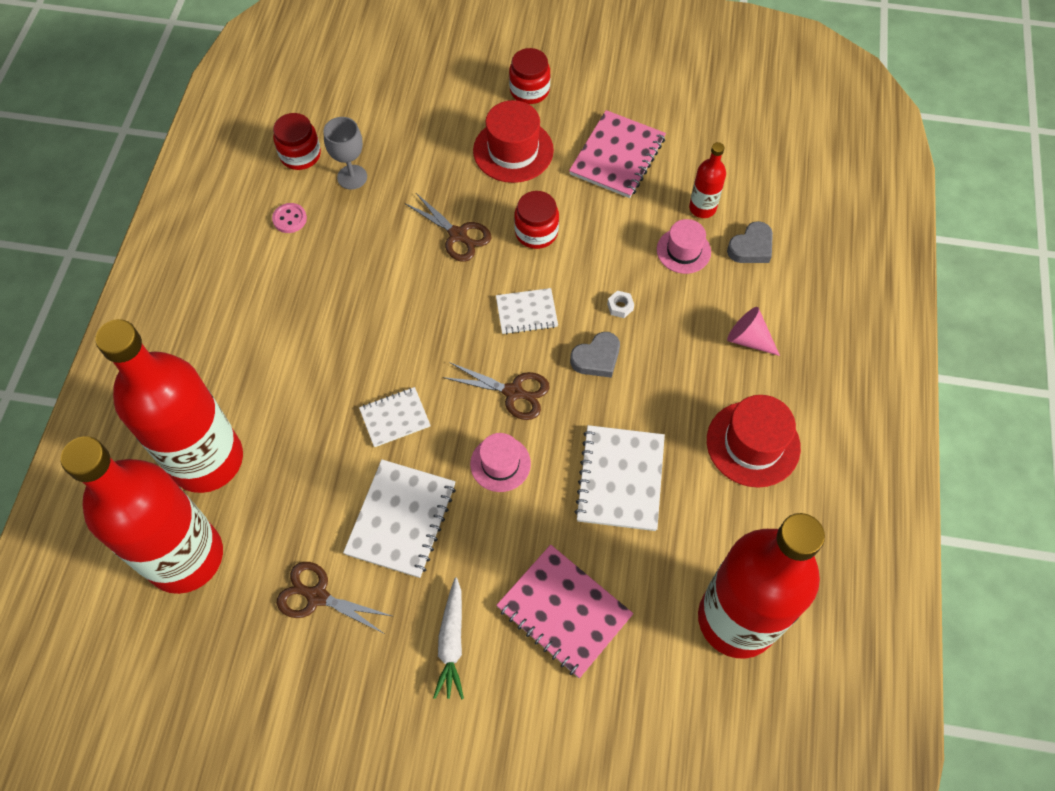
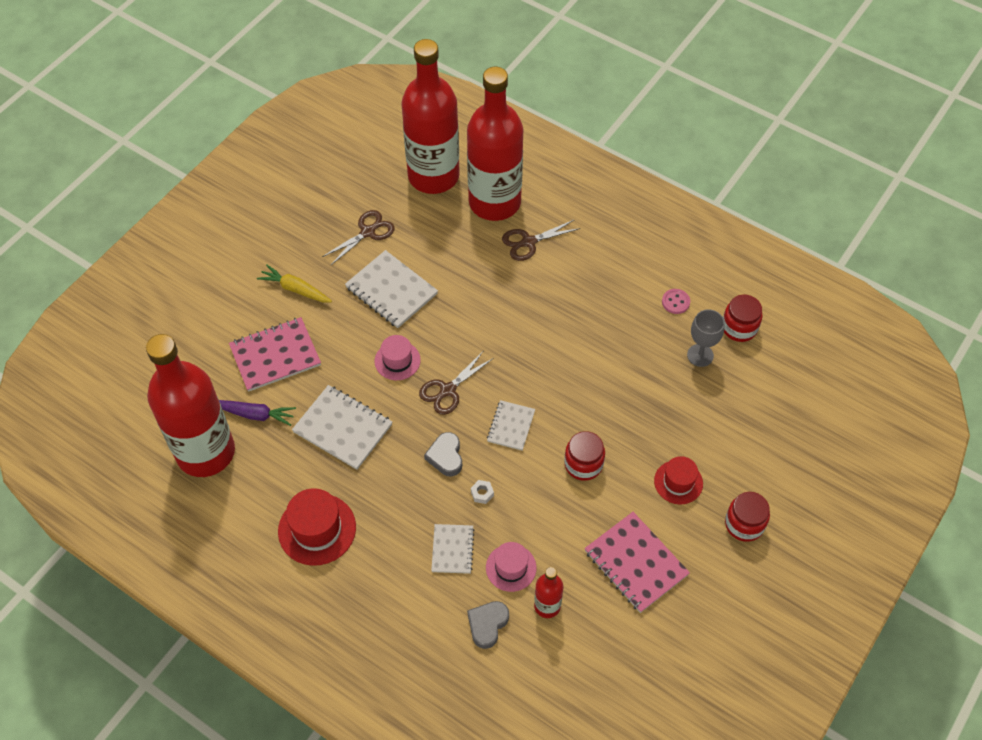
camera: 115 degrees right, 5 degrees down
(395, 418) = (467, 312): white notebook -> white notebook (452, 549)
(451, 643) = (295, 289): white carrot -> yellow carrot
(458, 235) = (606, 408): brown scissors -> brown scissors (528, 242)
(513, 150) = (678, 482): red hat -> red hat, size x0.64
(656, 589) = (255, 414): none -> purple carrot
(748, 339) = (403, 574): pink cone -> none
(751, 247) = (487, 624): grey heart -> grey heart turned 45 degrees clockwise

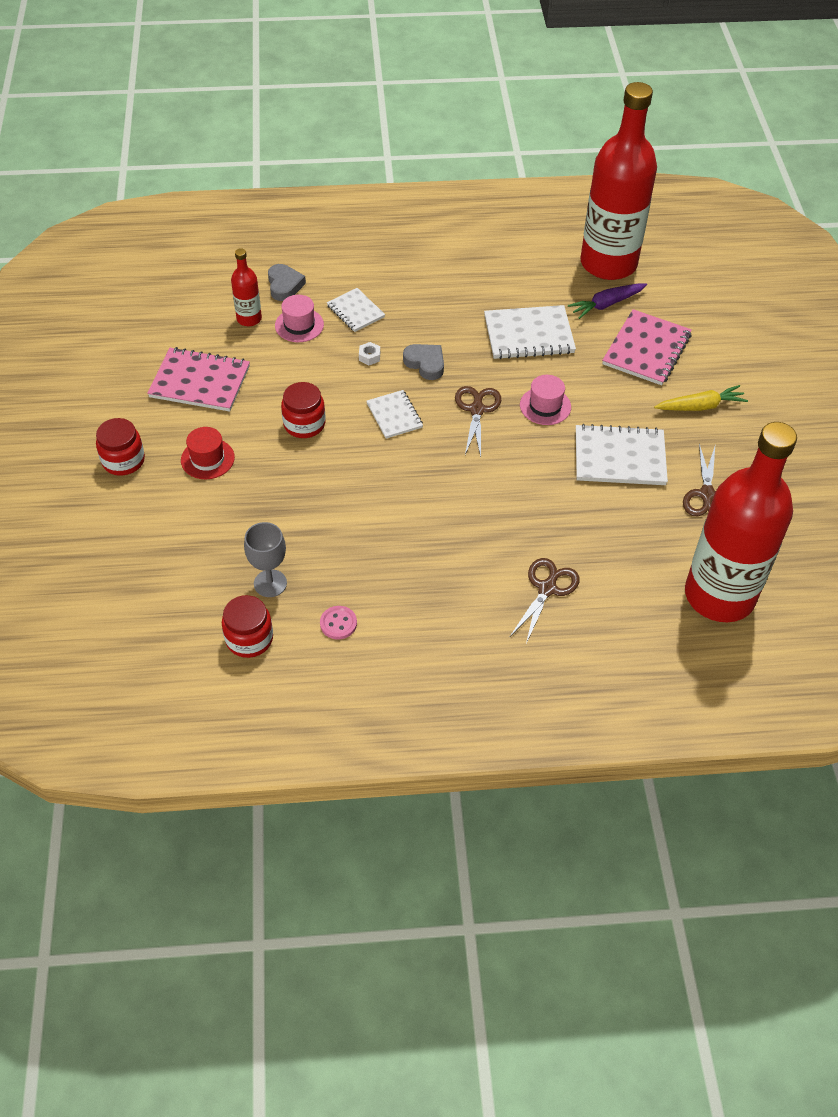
camera: 140 degrees right, 5 degrees down
(317, 529) = (469, 268): red hat -> none
(494, 202) = (626, 609): red bottle -> none

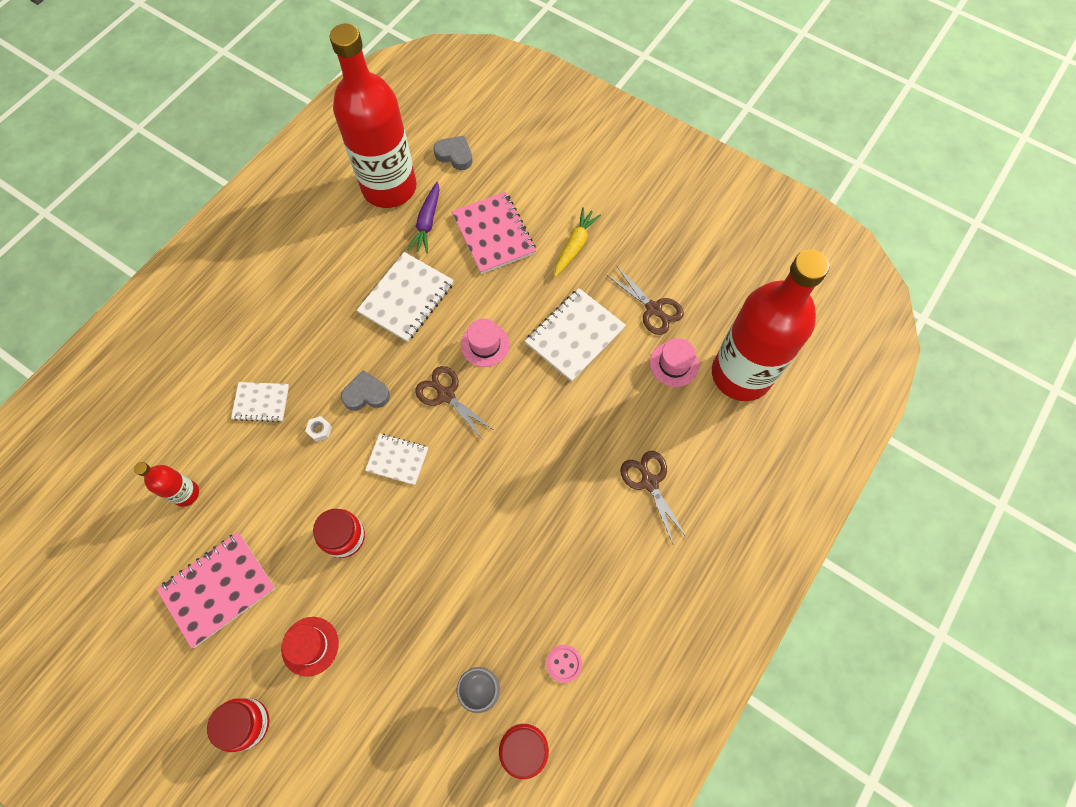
camera: 50 degrees left, 15 degrees up
(284, 285) = (177, 435): grey heart -> grey heart (455, 155)
(299, 325) = (233, 458): pink hat -> pink hat (674, 364)

